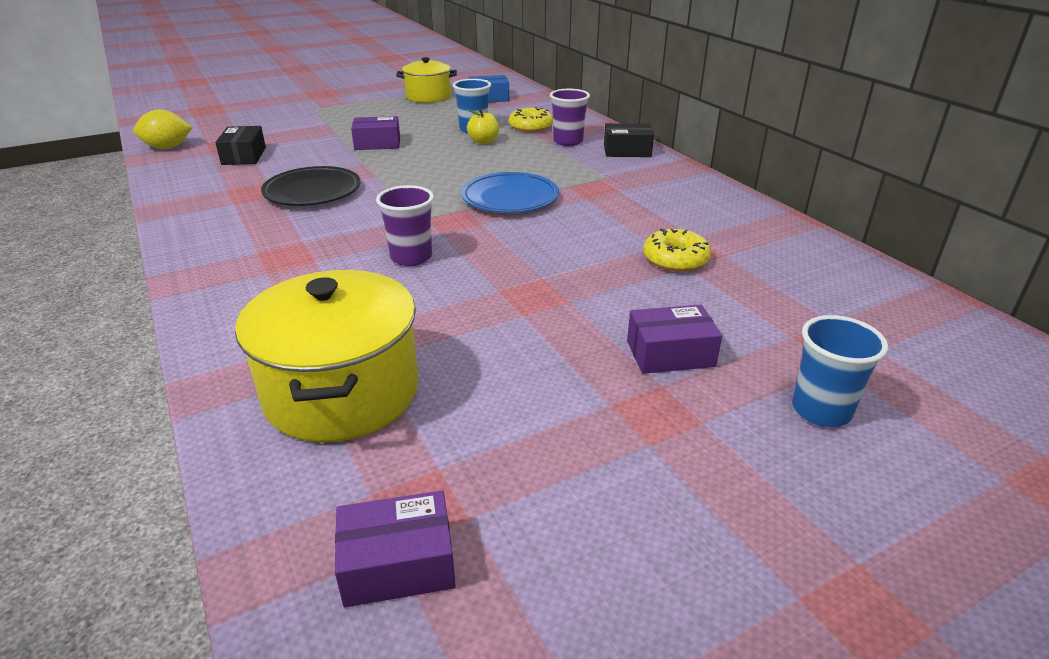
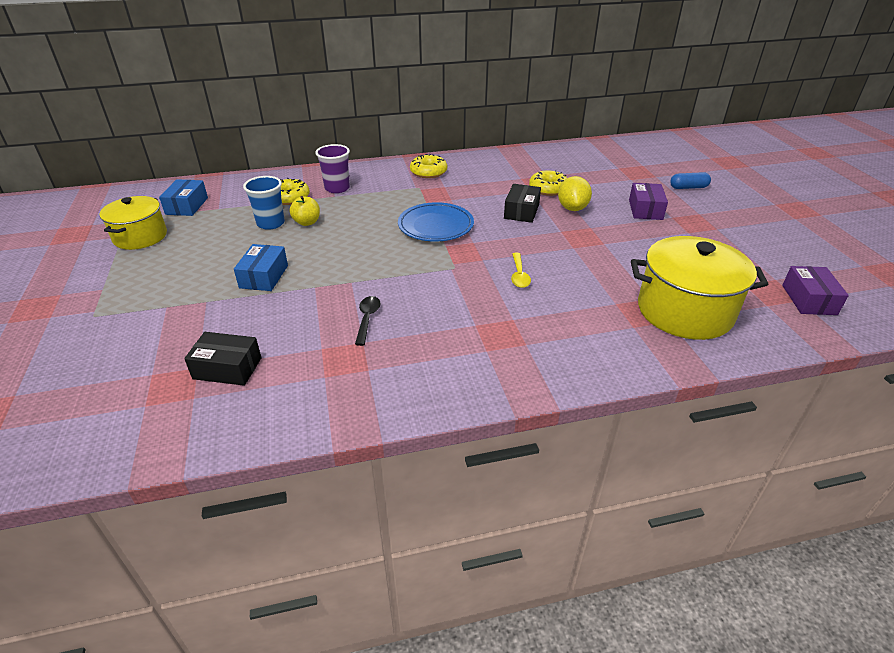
camera: 75 degrees left, 5 degrees up
(167, 148) = (134, 442): yellow lemon -> yellow lemon (572, 208)
(312, 192) = (367, 319): black plate -> black spoon
(377, 143) = (264, 276): purple box -> blue box
(411, 257) = (519, 275): purple cup -> yellow spoon
(627, 151) = (374, 171): black box -> black box (521, 211)
(653, 177) = (428, 172): none -> yellow donut
(821, 410) = (688, 187): blue cup -> blue capsule

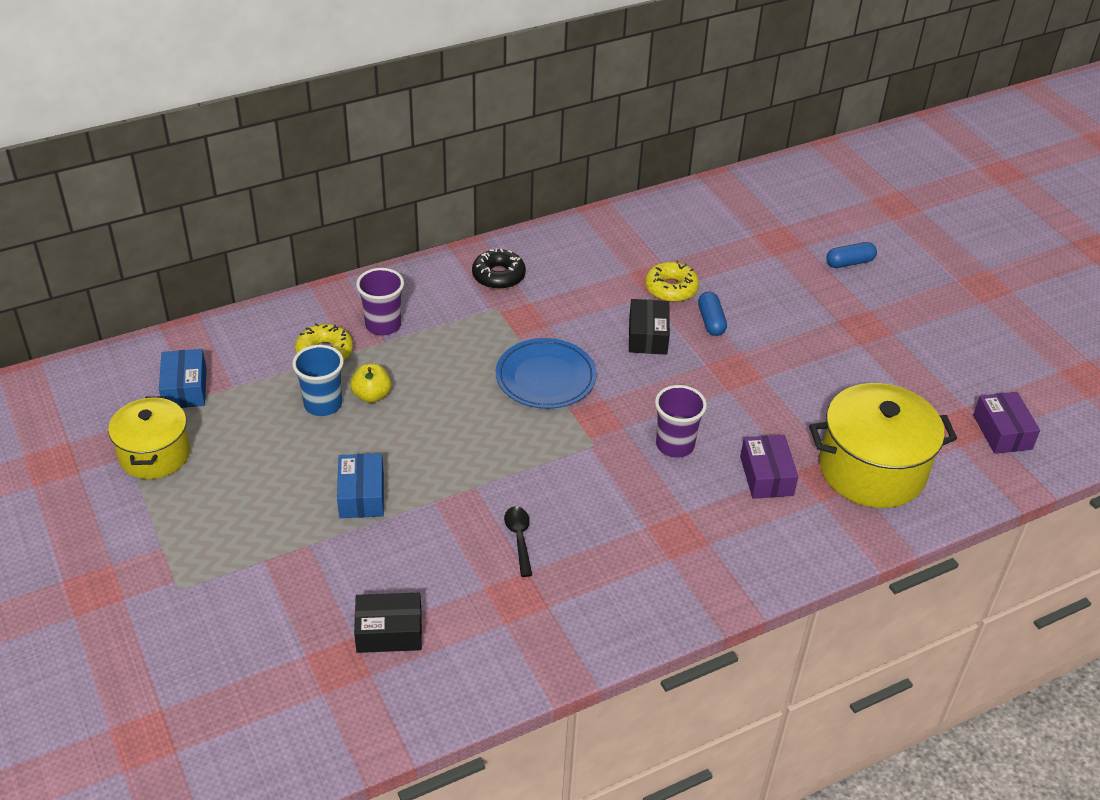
camera: 15 degrees left, 5 degrees up
(428, 172) = (498, 276): yellow donut -> black donut
(519, 275) = (675, 445): yellow spoon -> purple cup
(572, 208) = (711, 321): yellow lemon -> blue capsule
(645, 209) = (802, 311): purple box -> purple box (766, 476)

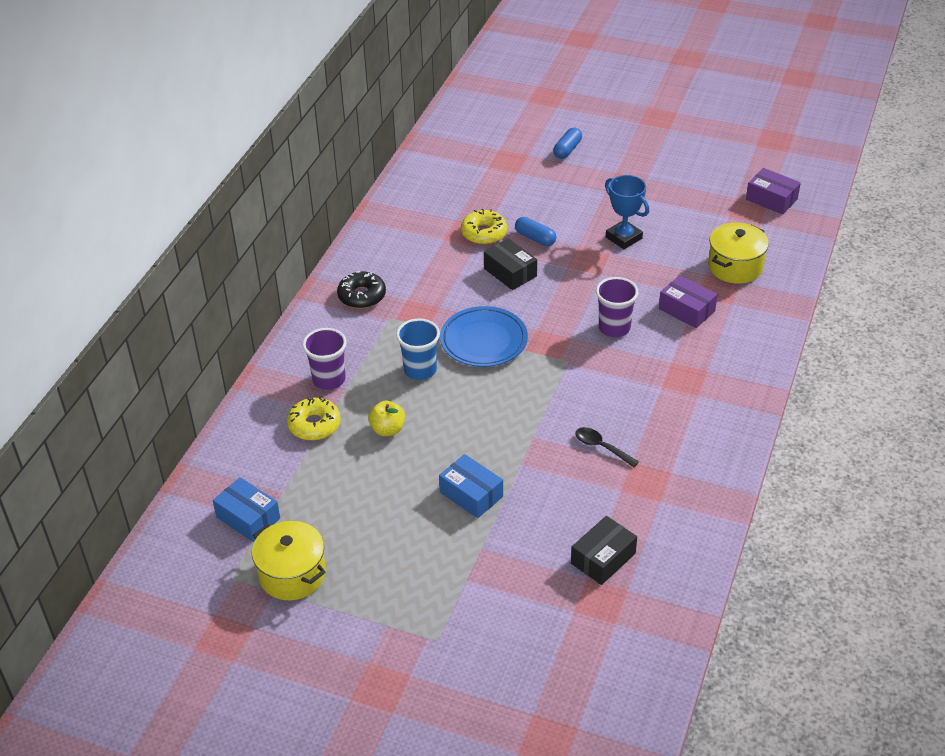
camera: 40 degrees left, 0 degrees up
(323, 404) = (363, 458): blue cup -> blue cup (420, 370)
(795, 372) = (623, 238): none -> blue trophy
(872, 469) = (735, 267): yellow pot -> yellow pot, size x0.65

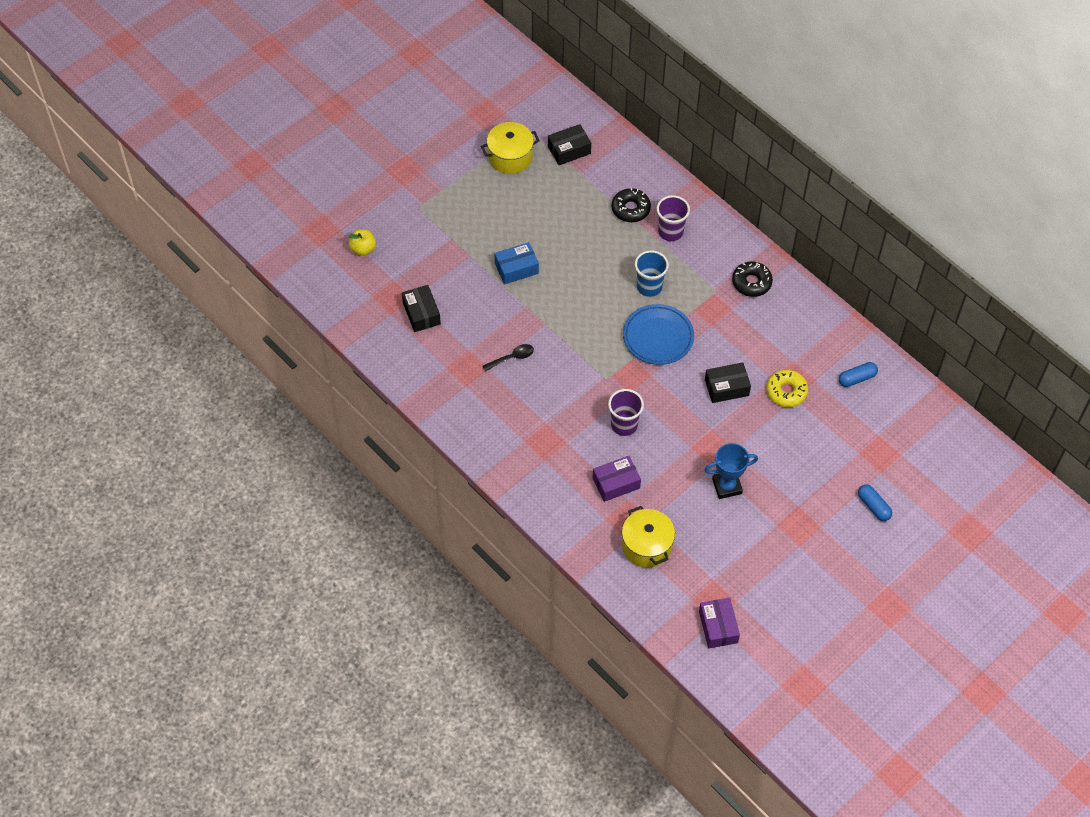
camera: 115 degrees right, 15 degrees up
(248, 517) = (569, 150): blue box -> black box
(314, 425) = (630, 209): yellow donut -> black donut
(387, 429) = (602, 247): yellow apple -> yellow apple (363, 249)
(535, 238) = (760, 424): blue capsule -> blue capsule (857, 378)
(771, 199) = (718, 627): purple box -> purple box turned 75 degrees counterclockwise

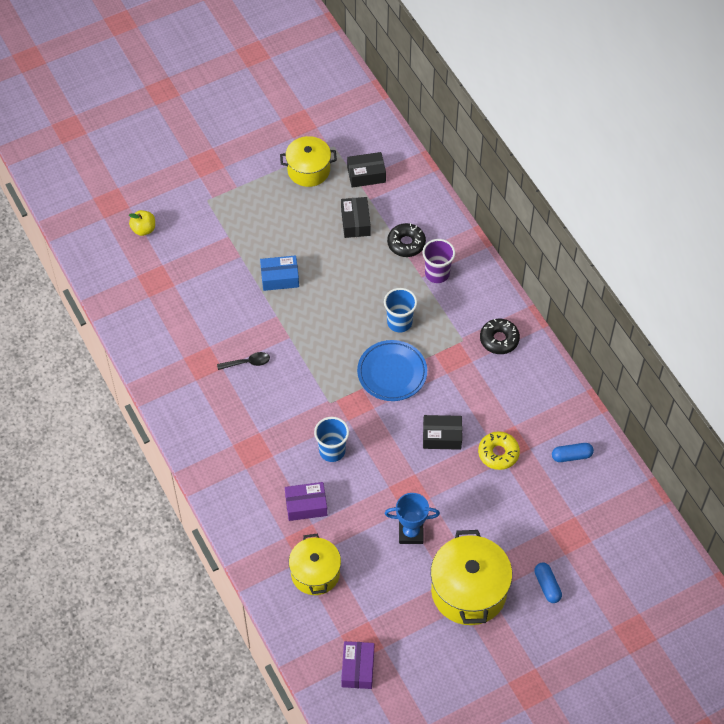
camera: 15 degrees right, 0 degrees up
(421, 313) = (177, 302): black box -> black box (355, 222)
(624, 425) = (332, 451): purple cup -> blue cup
(800, 528) = (469, 591): none -> yellow pot

